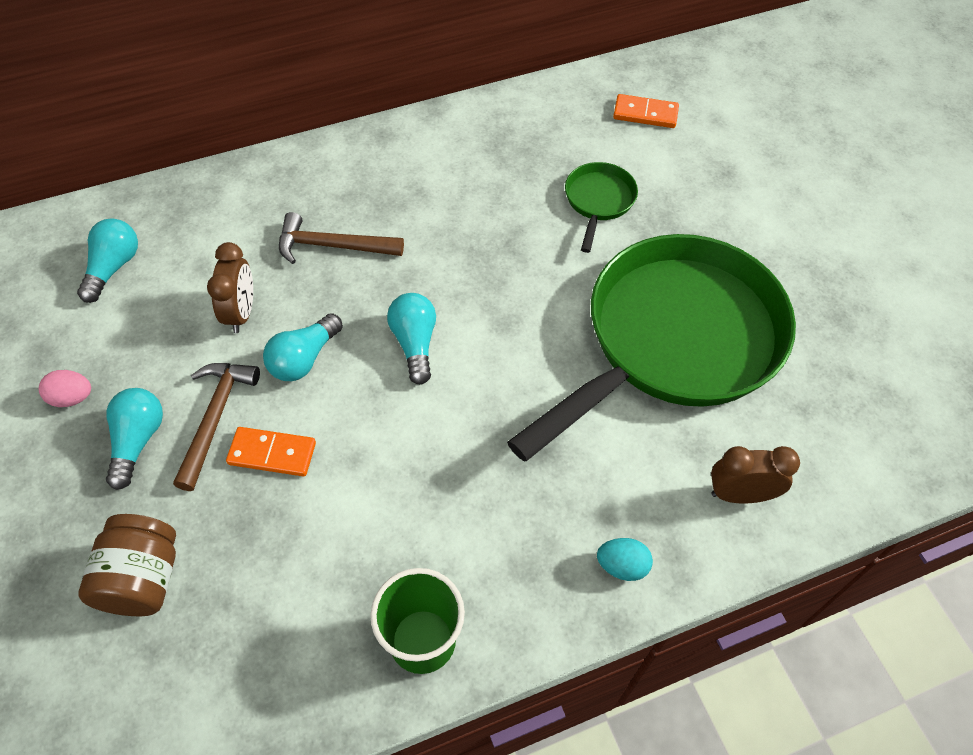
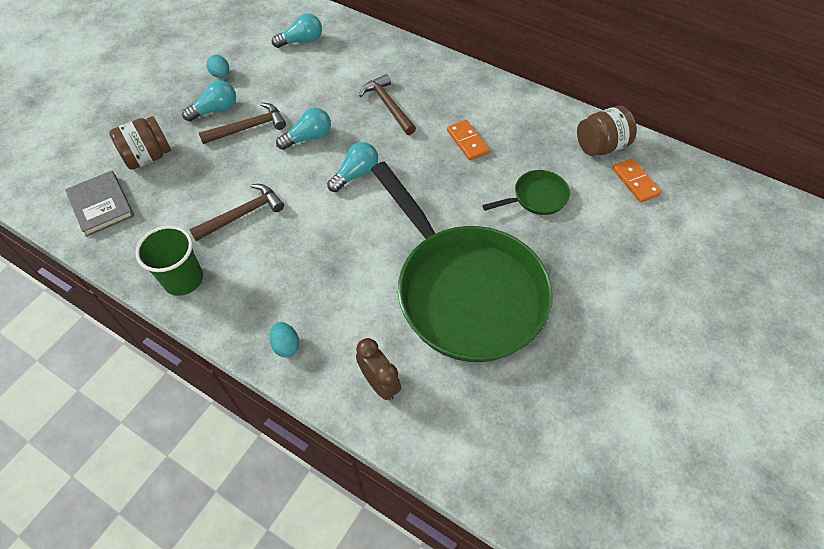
camera: 55 degrees right, 0 degrees up
(72, 398) = (221, 75): pink egg -> turquoise egg
(181, 694) = (101, 205): none -> grey book
(241, 313) = (315, 99): brown clock -> none
(272, 453) = (245, 160): orange domino -> orange domino (467, 142)
(304, 359) = (308, 138): turquoise light bulb -> turquoise light bulb turned 150 degrees clockwise
(369, 506) = (243, 214): none -> brown hammer
(576, 107) = (601, 146): none -> brown jar
(674, 341) = (465, 291): green pan -> green pan turned 45 degrees clockwise

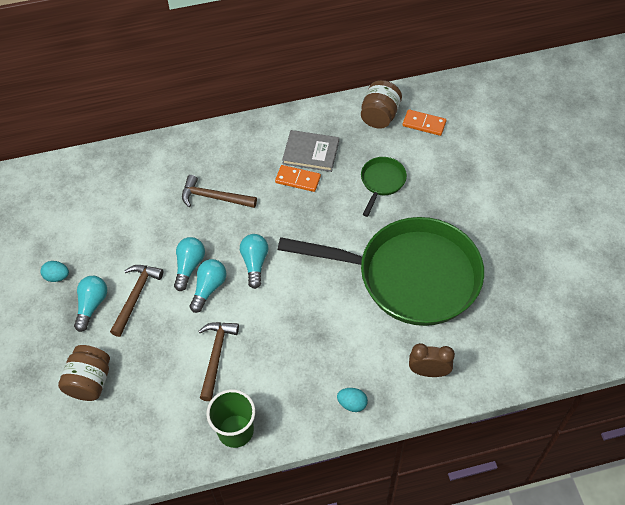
camera: 45 degrees left, 0 degrees up
(101, 205) = (105, 443): grey book -> grey book (311, 152)
(301, 41) = (84, 199): turquoise light bulb -> turquoise light bulb (209, 288)

